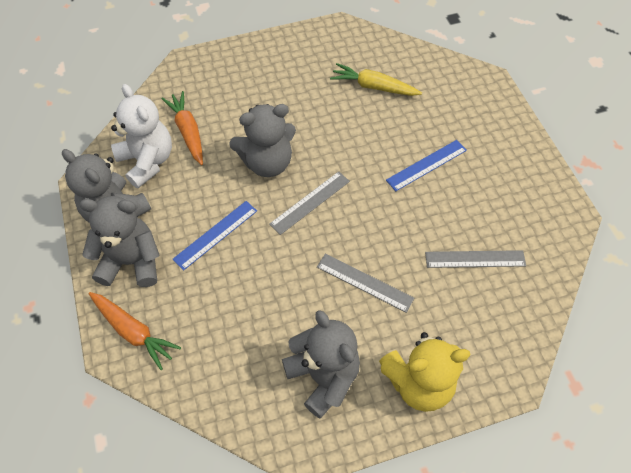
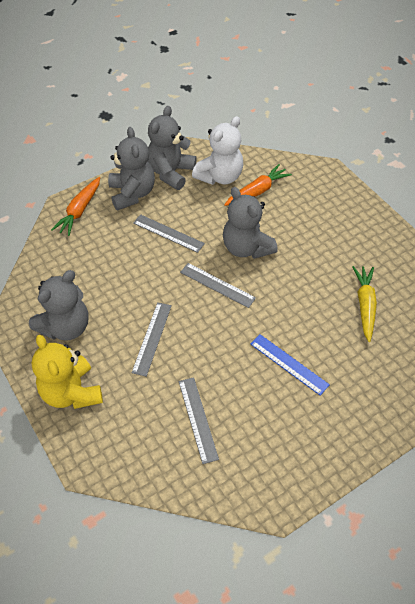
camera: 75 degrees right, 5 degrees down
(215, 234) = (168, 233): blue ruler -> grey ruler

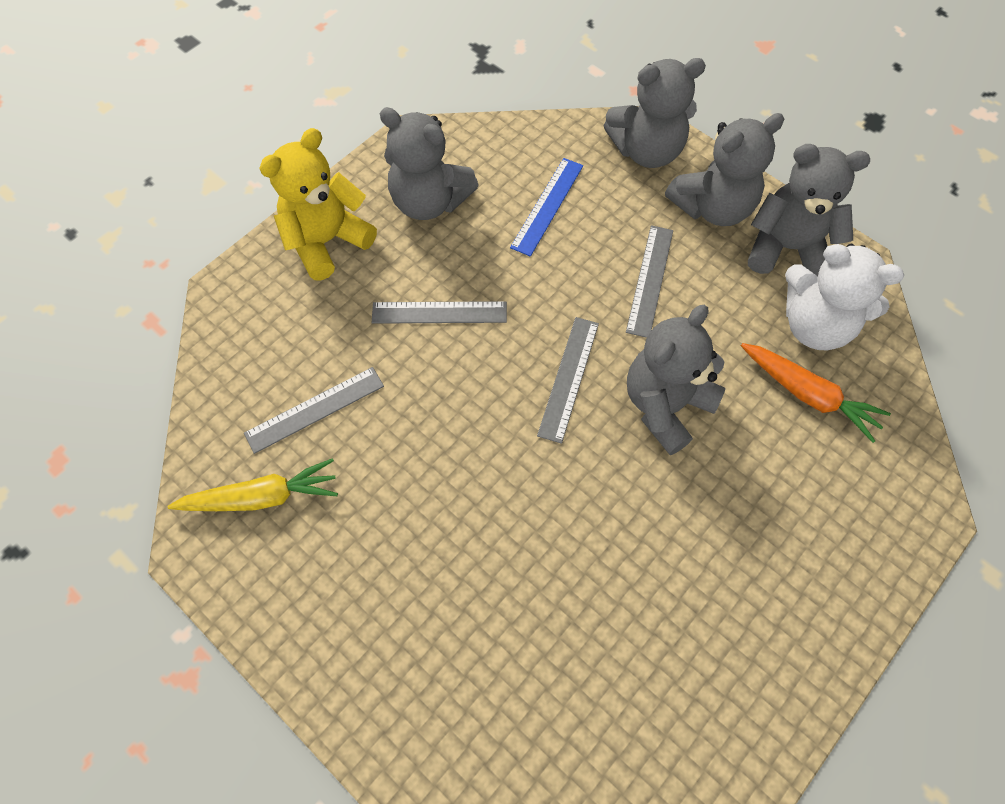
camera: 75 degrees right, 10 degrees up
(79, 211) = (646, 151): orange carrot -> grey teddy bear
(289, 364) = (442, 523): blue ruler -> blue ruler (547, 206)
(365, 305) = (606, 639): yellow carrot -> yellow carrot (262, 497)

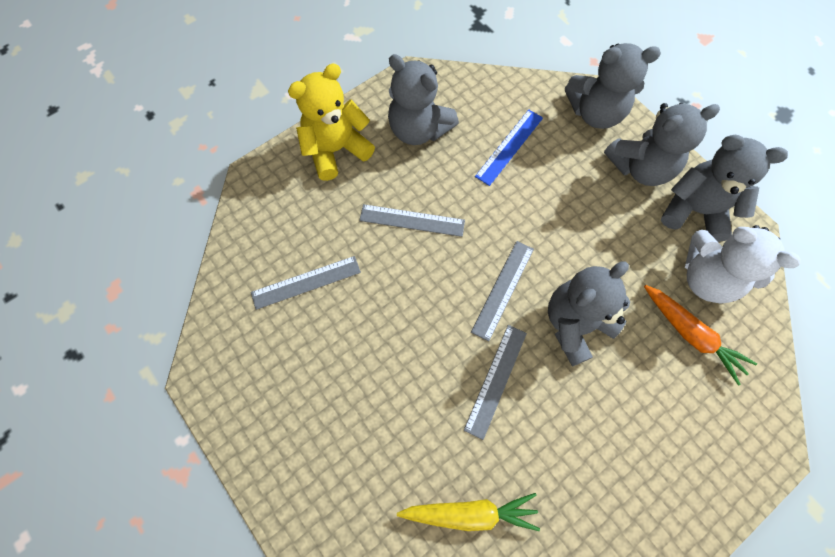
camera: 10 degrees right, 5 degrees up
(262, 497) = (256, 344): yellow carrot -> yellow carrot (470, 513)
(650, 280) = (580, 220): grey ruler -> grey ruler (496, 380)

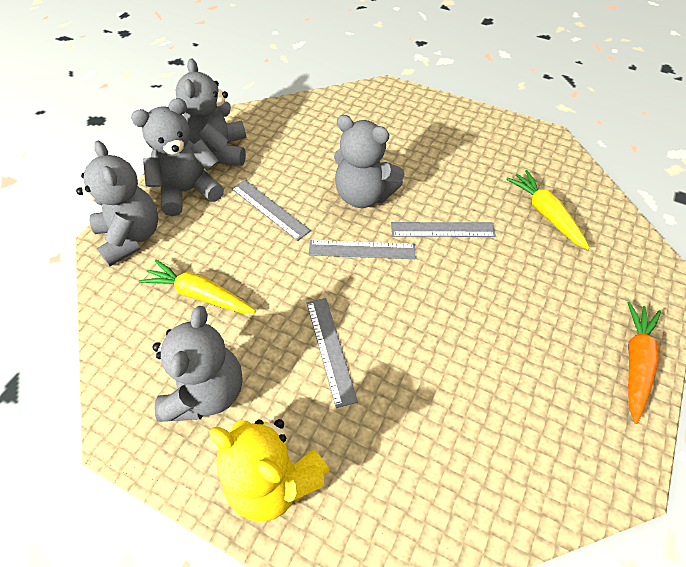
camera: 115 degrees left, 15 degrees down
(306, 282) = (459, 422): grey ruler -> grey ruler (270, 209)
(509, 147) = (199, 294): blue ruler -> yellow carrot
(640, 167) = (188, 191): grey teddy bear -> grey teddy bear turned 75 degrees counterclockwise
(691, 335) = (331, 134): orange carrot -> orange carrot (635, 363)
(706, 278) = (279, 134): white teddy bear -> none

